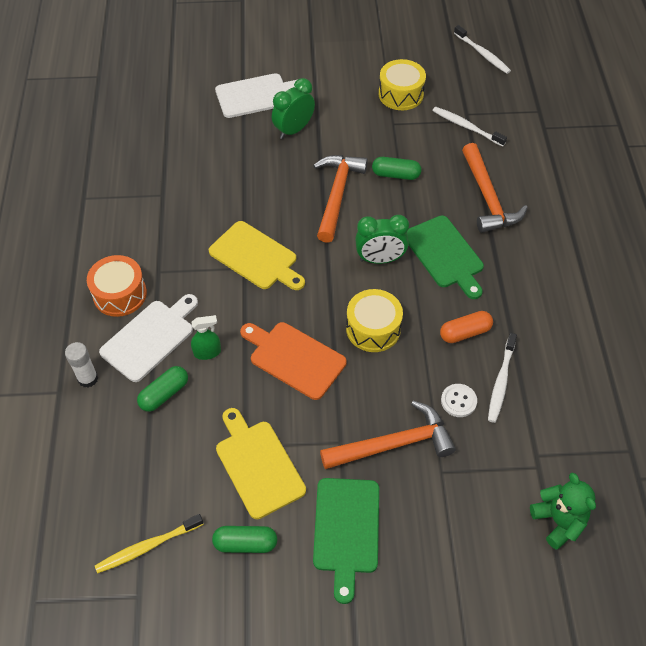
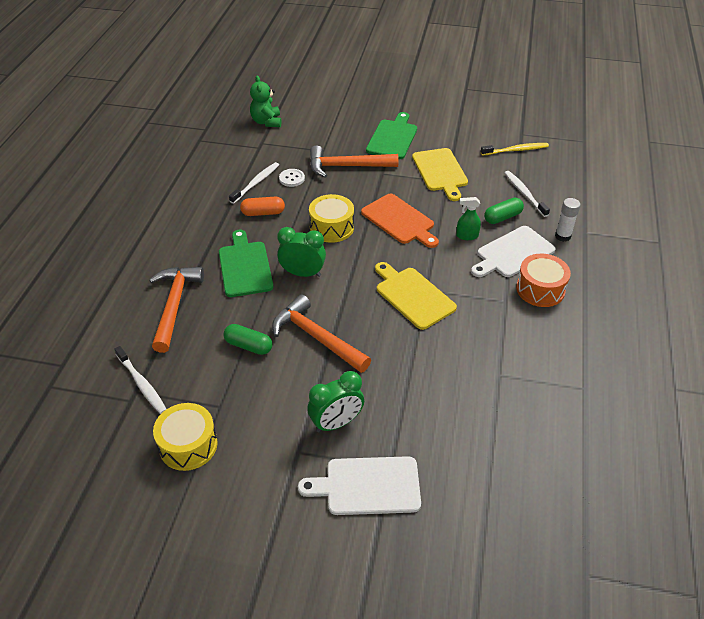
camera: 165 degrees left, 10 degrees down
(245, 543) = (455, 142): green capsule -> none
(337, 195) = (317, 337): orange hammer -> orange hammer turned 105 degrees clockwise
(482, 54) = (47, 486): white toothbrush -> white toothbrush (524, 193)

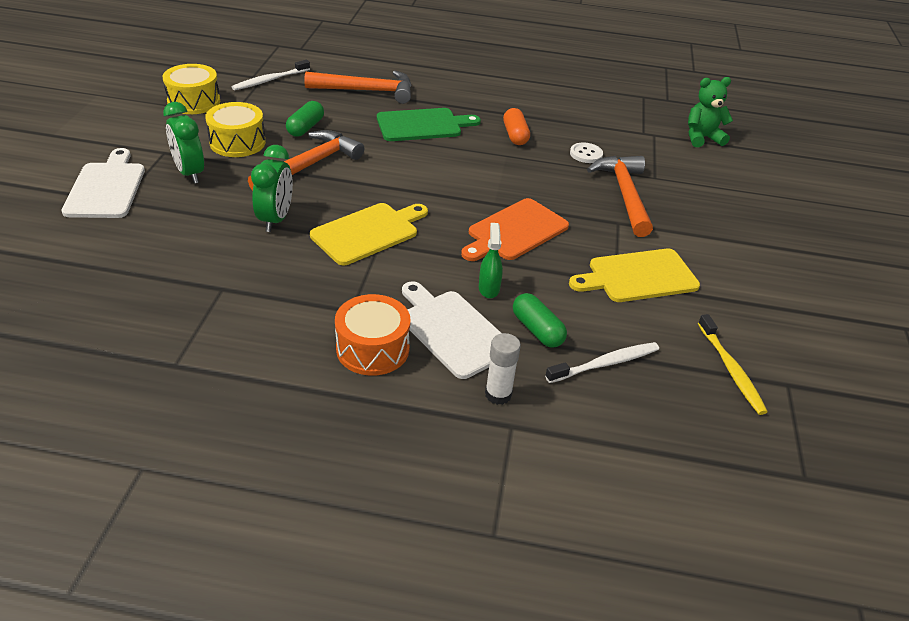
camera: 85 degrees right, 5 degrees down
(256, 183) = (571, 131): white toothbrush -> none
(302, 273) = (411, 158): green clock -> green clock (276, 219)
(331, 227) = (494, 179): yellow drum -> yellow drum (237, 142)
(392, 138) = (710, 237): green cutting board -> none

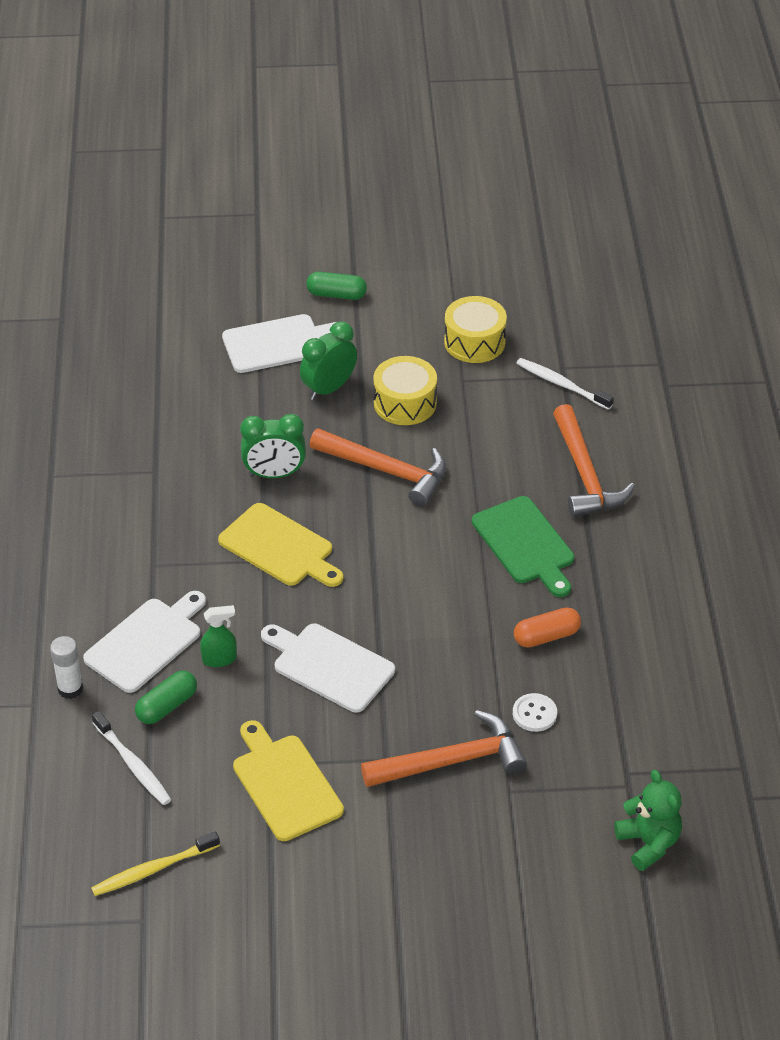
camera: 80 degrees right, 5 degrees up
(305, 128) = (464, 446): green capsule -> green capsule (336, 294)
(372, 349) = (105, 591): orange drum -> none
(515, 231) = (329, 666): orange cutting board -> white cutting board

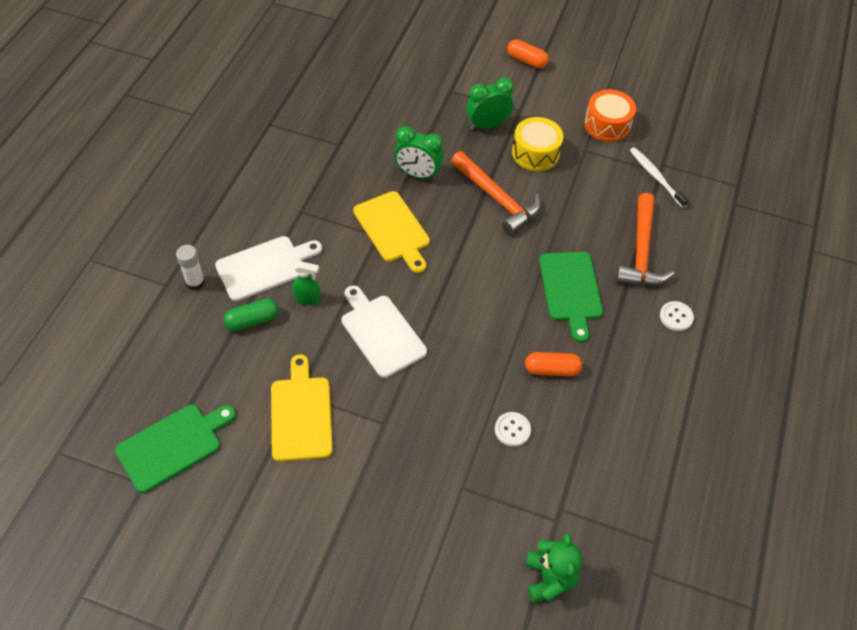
camera: 20 degrees right, 10 degrees up
(133, 764) = (205, 356): white toothbrush -> none
(153, 869) = (173, 445): yellow toothbrush -> green cutting board
(278, 343) = (469, 82): white cutting board -> none
(336, 294) = (526, 60): green capsule -> orange capsule
(452, 761) = (431, 445): orange hammer -> none
(474, 342) = (607, 125): yellow drum -> orange drum
(658, 532) = (676, 317): none -> white button

